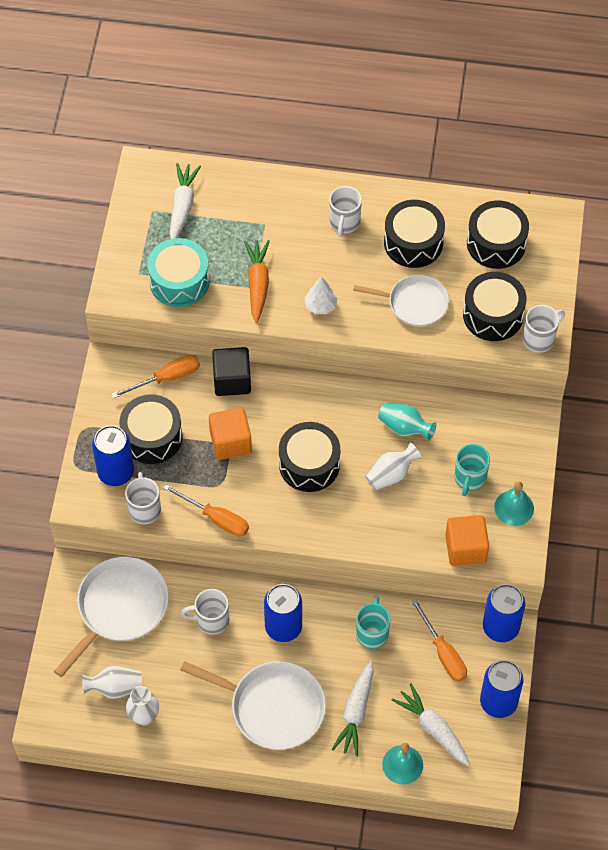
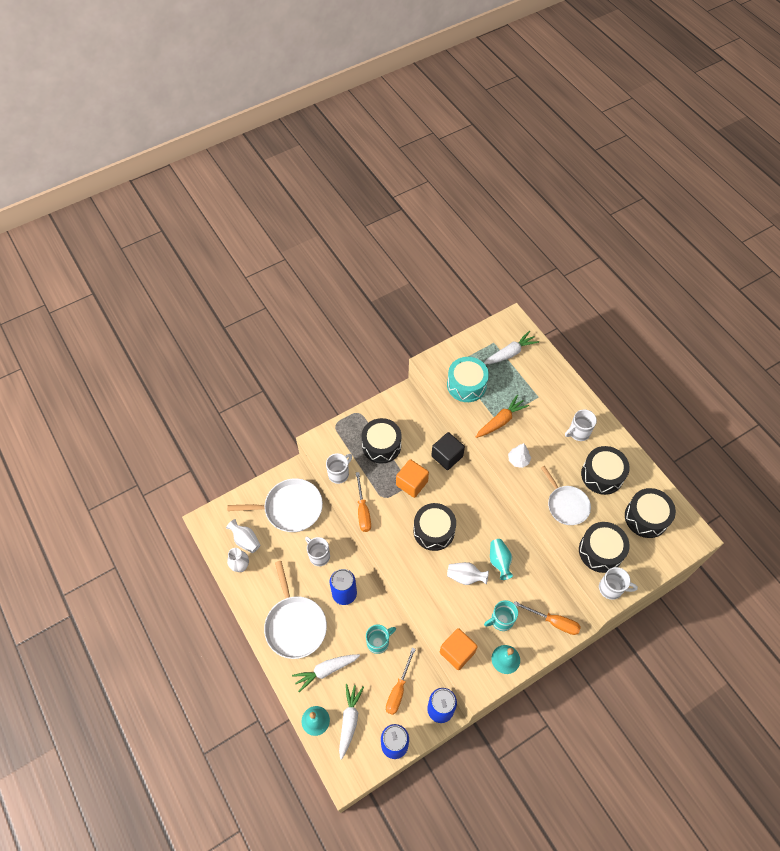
camera: 50 degrees right, 0 degrees up
(116, 472) = (347, 445): blue can -> none
(167, 378) = (420, 426): orange screwdriver -> orange screwdriver (553, 622)

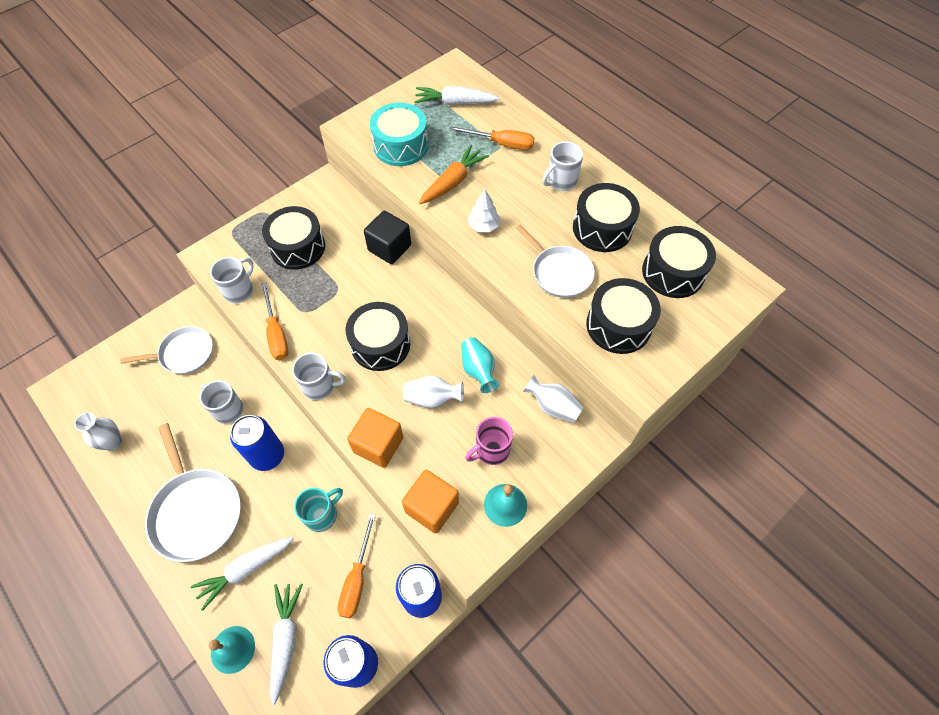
camera: 10 degrees left, 0 degrees up
(245, 540) = (120, 406): white vase -> white vase (553, 406)
(290, 508) = (184, 354): white pan -> white pan, size x0.66
(412, 483) = (344, 288): orange cube -> orange cube (378, 445)
(501, 620) = (491, 450): turquoise mug -> pink mug
(510, 353) = (455, 103): white carrot -> white carrot turned 135 degrees counterclockwise
(553, 622) = (567, 440): orange screwdriver -> orange screwdriver (501, 144)
(611, 588) = (643, 373): white mug -> white mug (320, 386)

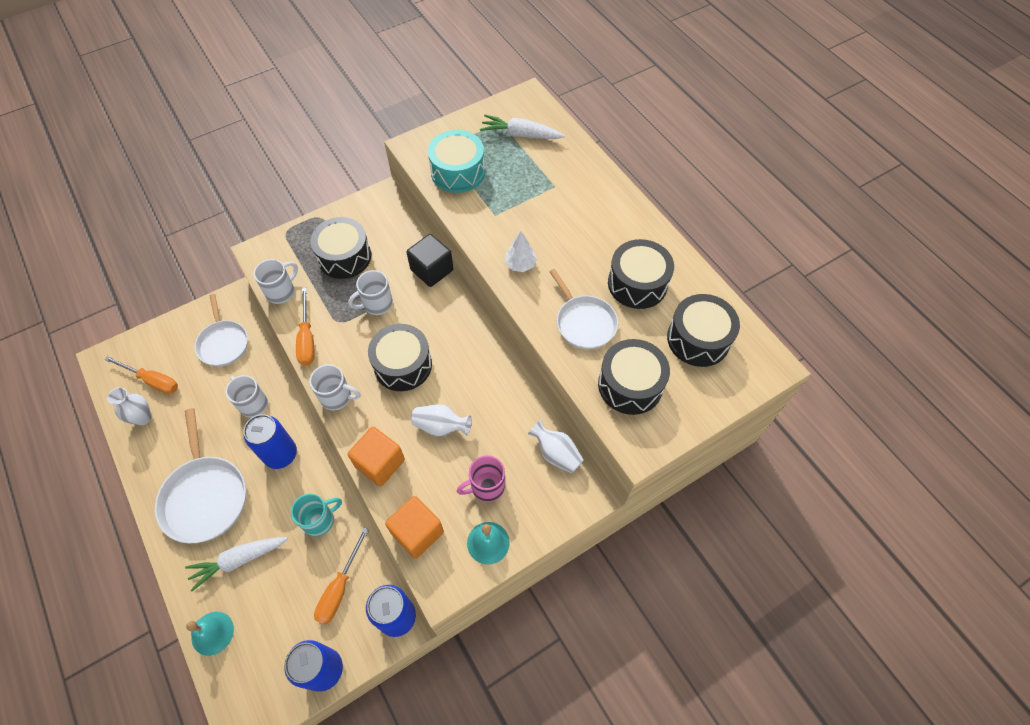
camera: 10 degrees right, 0 degrees up
(184, 354) = (223, 343): white pan -> white pan turned 75 degrees clockwise
(286, 639) = (262, 633): white carrot -> none
(453, 182) = (500, 215): orange carrot -> none
(478, 370) = (491, 405): turquoise vase -> none
(501, 144) = (557, 183): orange screwdriver -> orange screwdriver (152, 381)
(561, 181) = (607, 230): white mug -> white mug (377, 304)

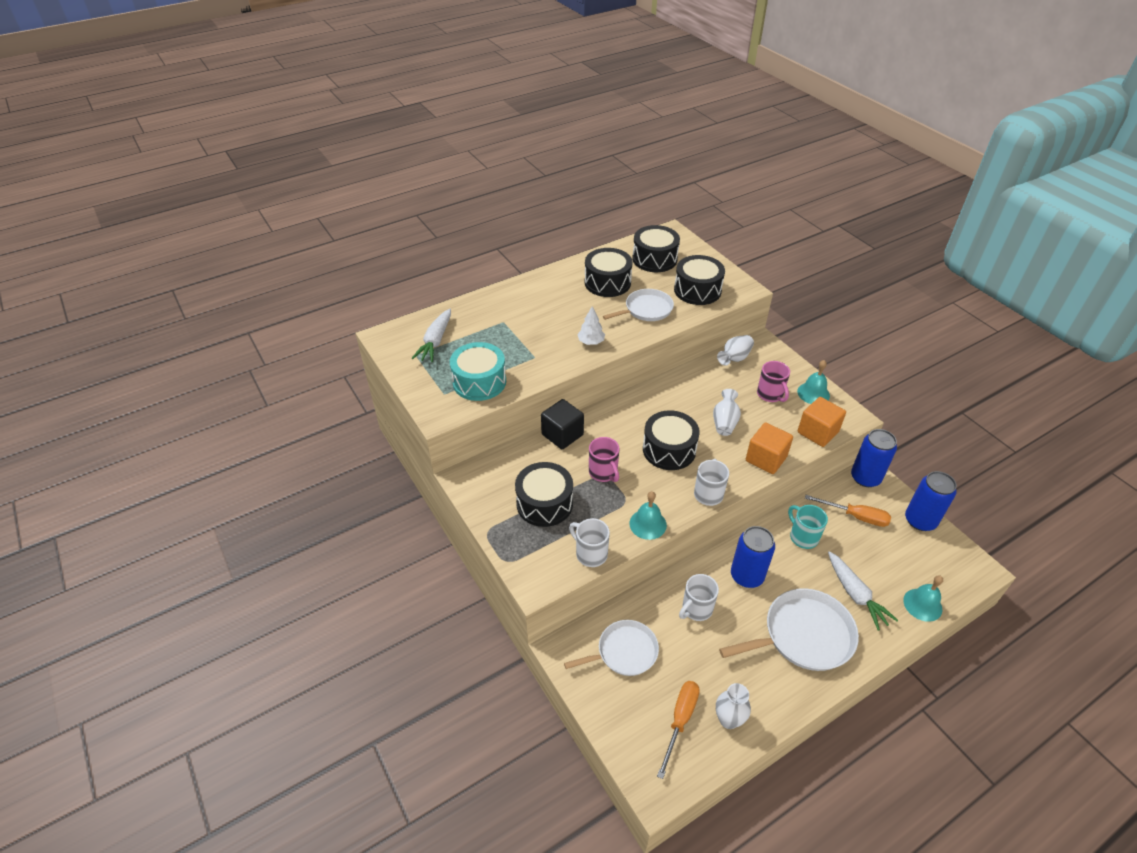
camera: 90 degrees left, 15 degrees down
(307, 339) = (648, 524): orange screwdriver -> turquoise bell
(377, 304) = (603, 473): white mug -> pink mug

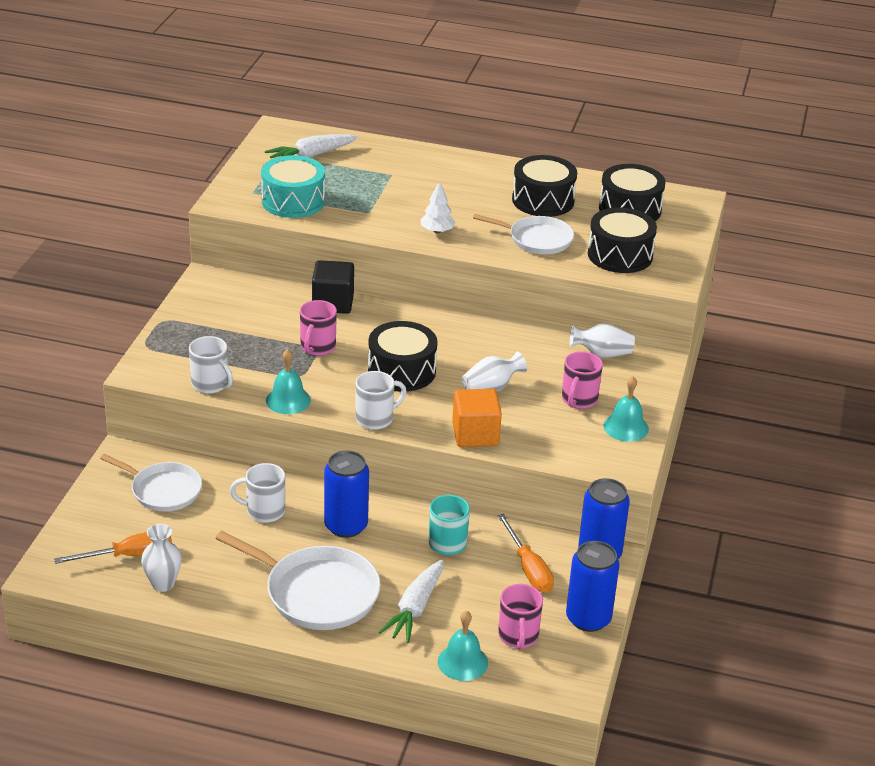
camera: 45 degrees right, 10 degrees down
(544, 503) = (235, 333): black drum -> none
(590, 554) = (211, 385): white mug -> white mug turned 135 degrees clockwise
(817, 432) = (566, 453): orange cube -> none
(915, 562) = (518, 636): none -> pink mug

